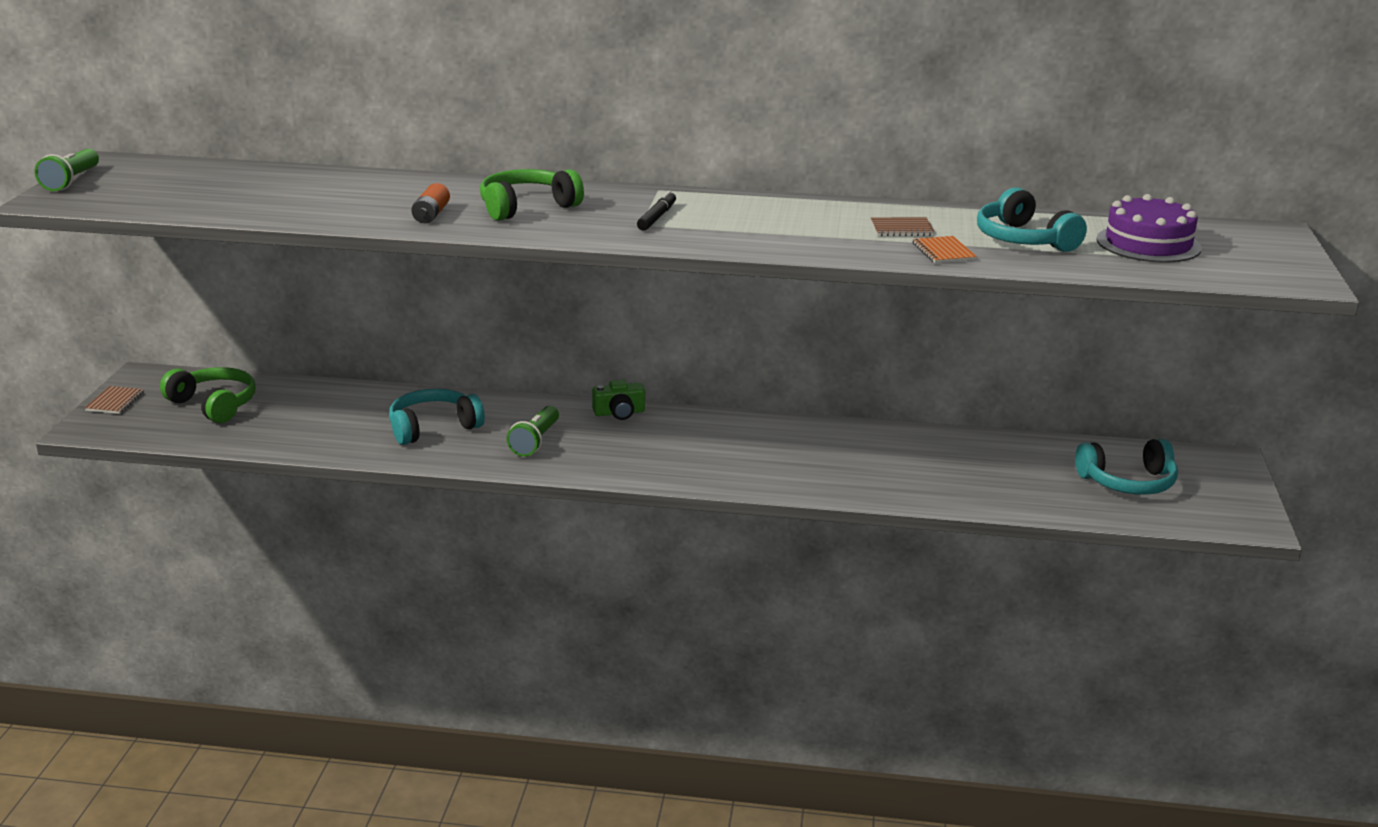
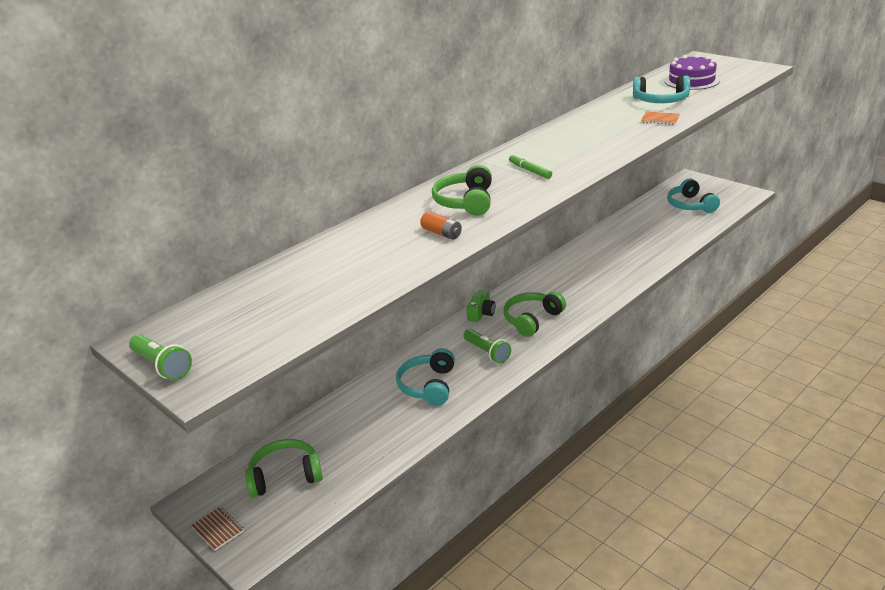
camera: 50 degrees left, 5 degrees up
(640, 448) = (532, 319): none -> green headphones
(657, 217) = (530, 170): black marker -> green marker
(901, 229) = (617, 120): brown notebook -> none
(1128, 482) = (690, 205): turquoise headphones -> turquoise headphones turned 135 degrees clockwise

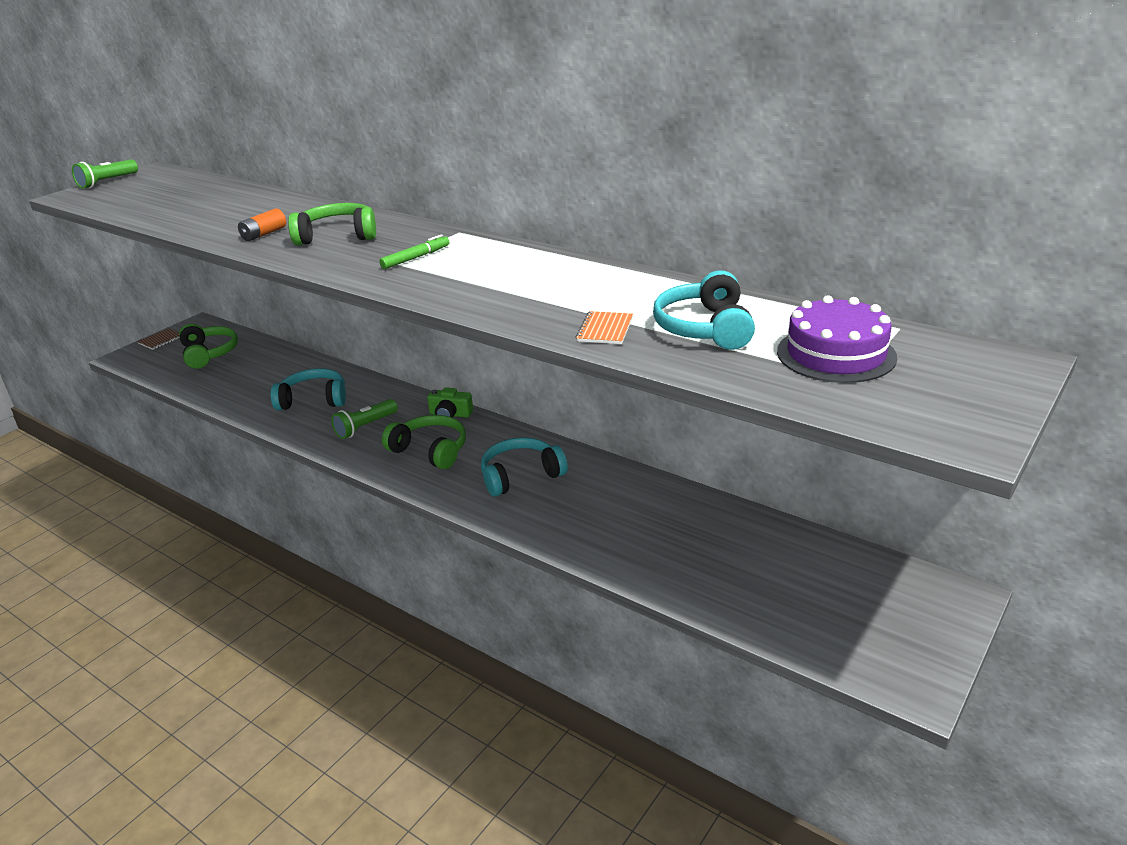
camera: 80 degrees right, 0 degrees up
(690, 205) = (821, 595): turquoise headphones -> turquoise headphones (520, 475)

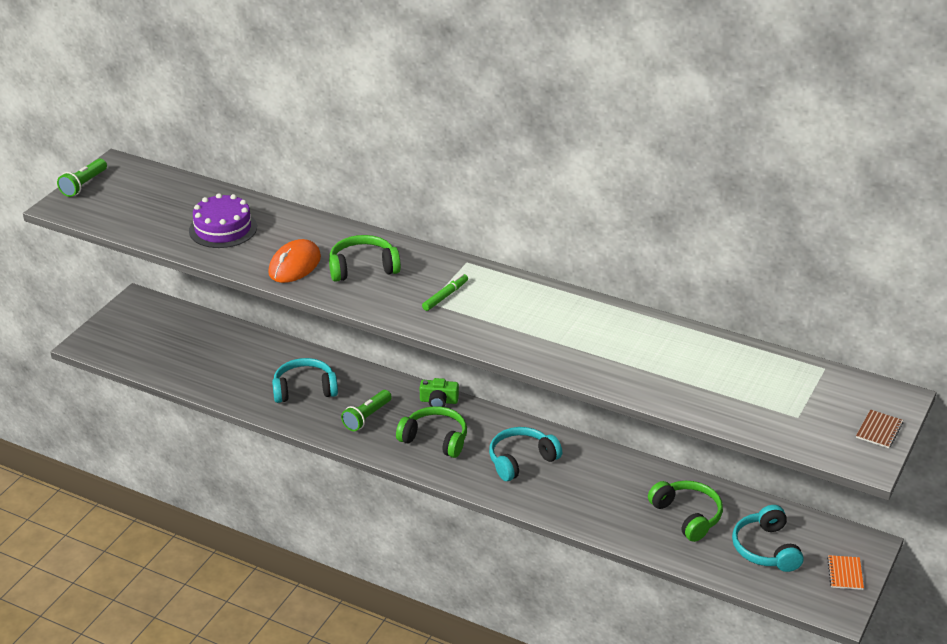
camera: 10 degrees left, 5 degrees up
(161, 340) = (110, 322): brown notebook -> brown notebook (879, 430)
(209, 353) = (171, 337): green headphones -> green headphones (687, 516)
(264, 234) = (294, 265): orange battery -> orange mouse
(605, 329) = (622, 374): orange notebook -> orange notebook (845, 573)
(704, 328) = (692, 371): turquoise headphones -> turquoise headphones (765, 549)
(836, 354) = (784, 394): purple cake -> purple cake (223, 229)

